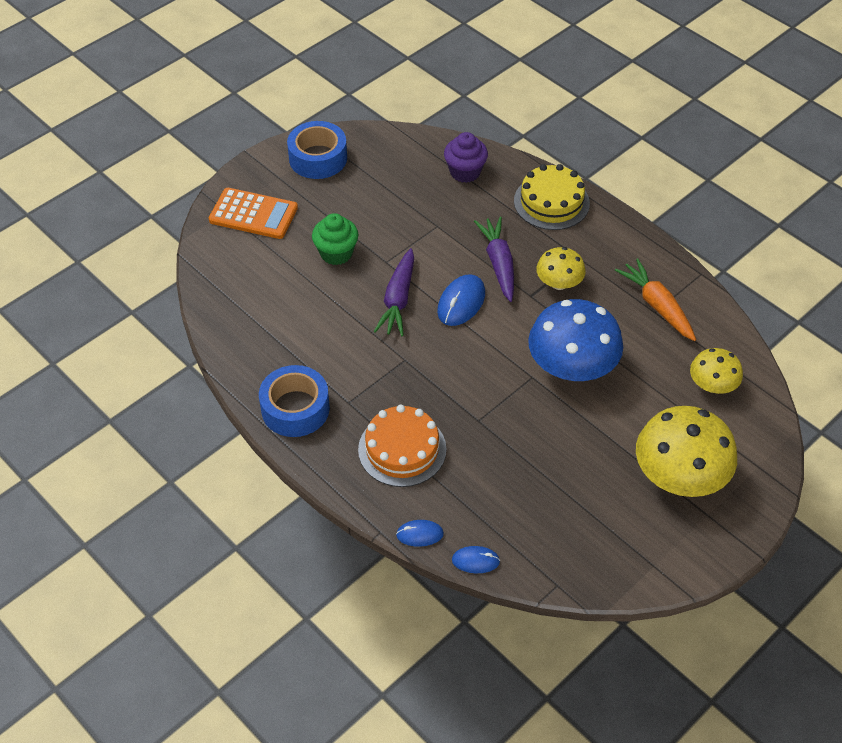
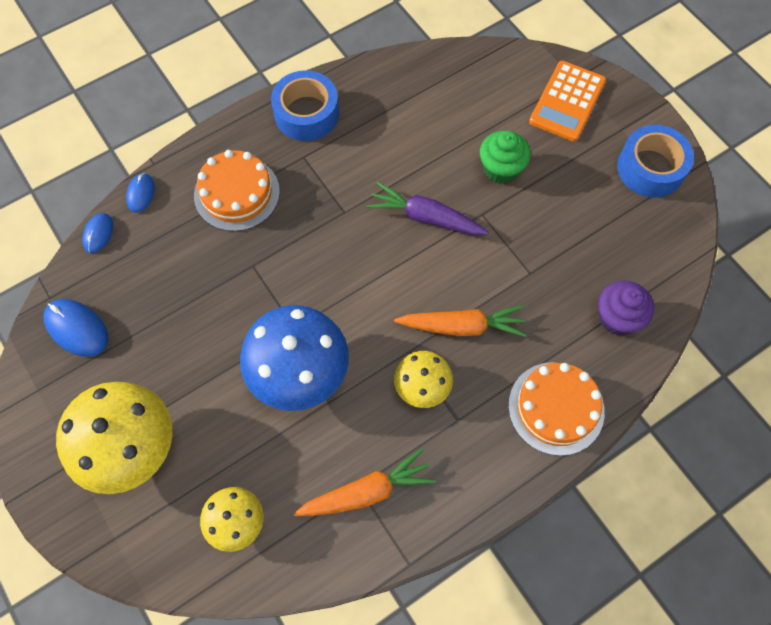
camera: 100 degrees right, 15 degrees up
(461, 302) = (411, 277): blue mouse -> blue mouse (77, 328)
(499, 264) = (462, 326): purple carrot -> orange carrot
(551, 202) = (556, 408): yellow cake -> orange cake

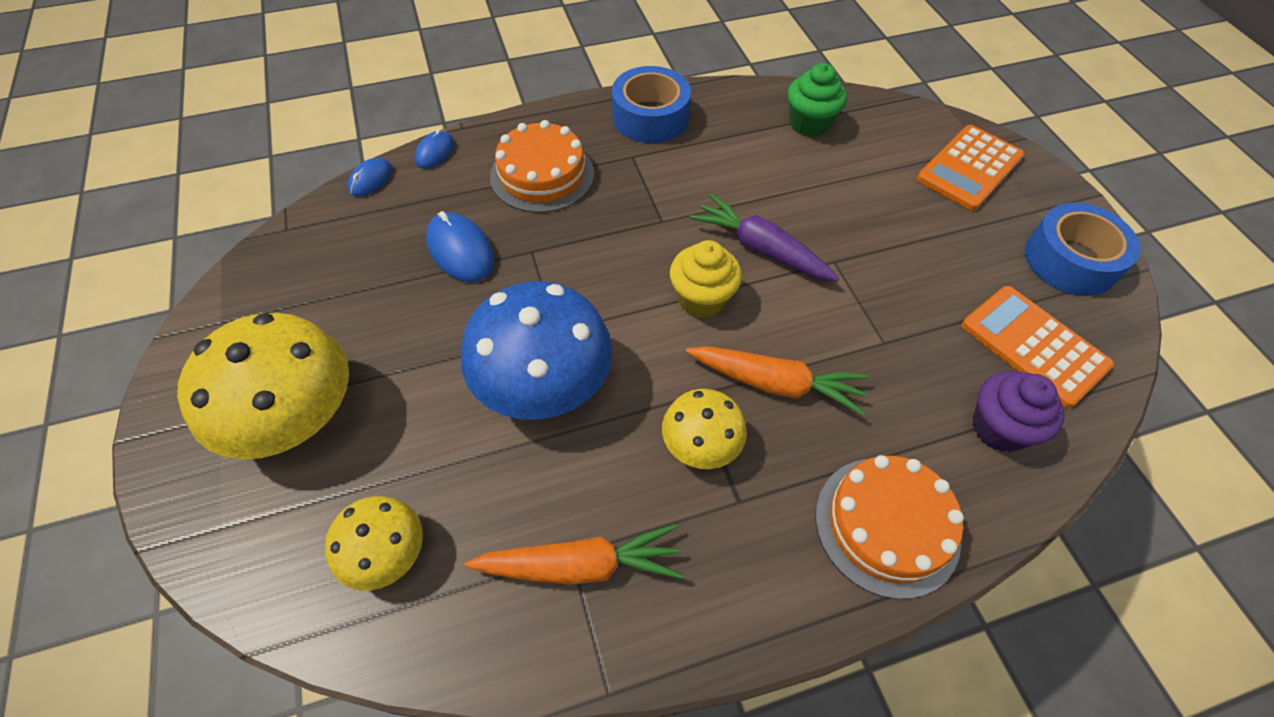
camera: 15 degrees right, 10 degrees down
(77, 328) = (299, 268): blue mouse -> blue mouse (460, 250)
(393, 272) = (701, 299): none -> yellow cupcake
(501, 169) = (870, 219): green cupcake -> green cupcake (809, 124)
(633, 247) = (1034, 346): none -> orange calculator

